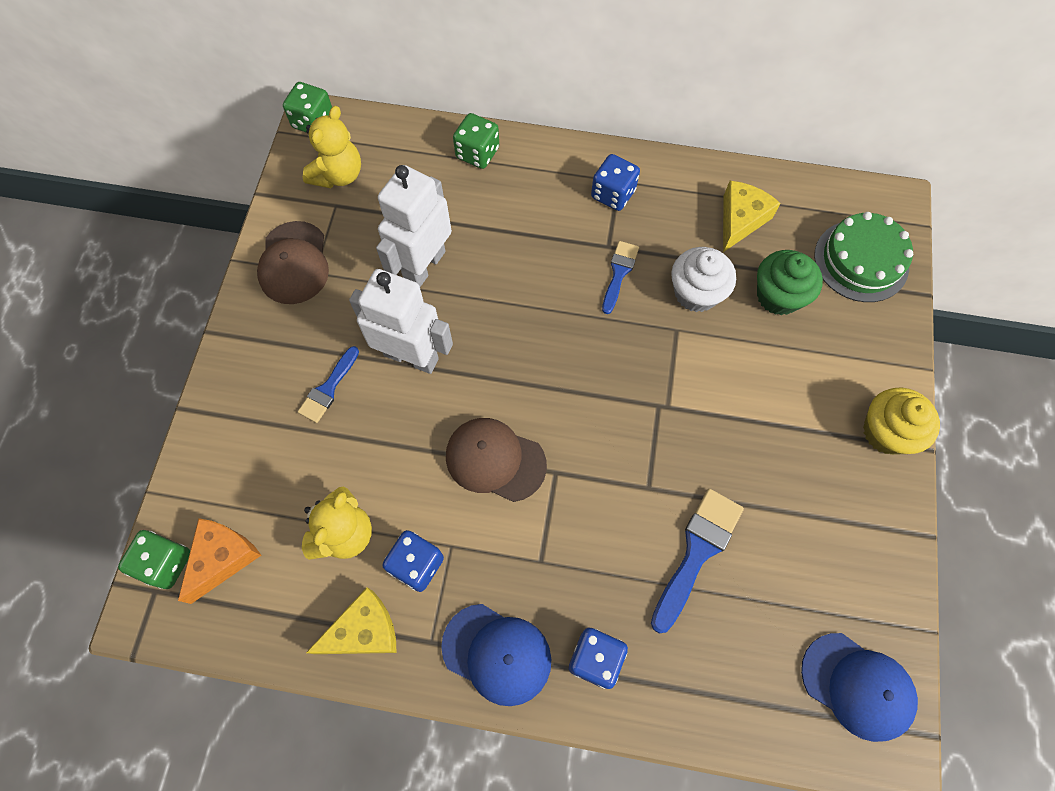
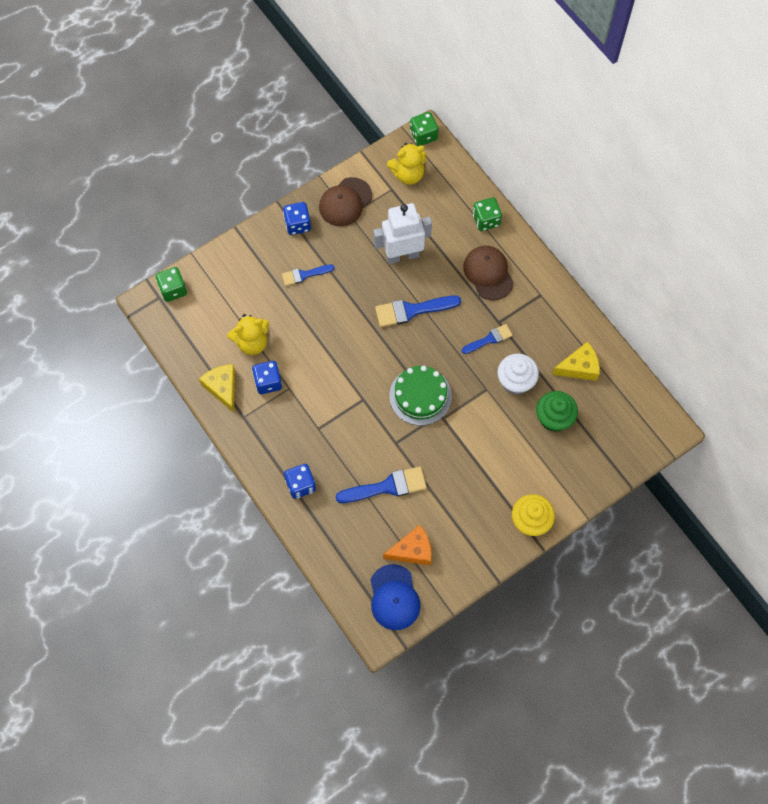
camera: 45 degrees right, 0 degrees up
(223, 558) = (196, 308): orange cheese -> orange cheese (412, 550)
(364, 631) = (222, 388): yellow cheese -> yellow cheese turned 135 degrees counterclockwise
(411, 356) = (354, 292): white robot -> none
(495, 460) = (343, 370): brown cap -> brown cap (488, 273)
(497, 653) = (264, 446): blue cap -> none
(501, 317) = (412, 310): none -> blue brush
(613, 194) = (530, 299): blue dice -> blue dice (297, 224)
(861, 261) = (616, 440): green cake -> green cake (420, 396)

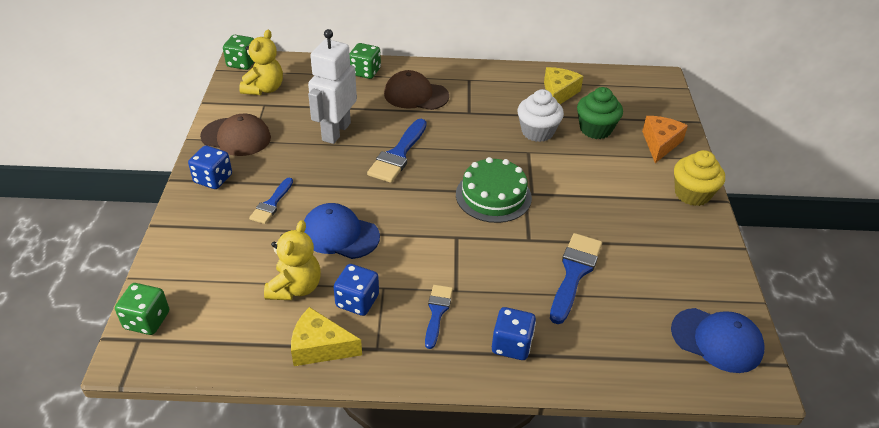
camera: 55 degrees left, 25 degrees down
(311, 333) = (340, 234): none -> blue cap
(345, 202) = (236, 137): brown cap -> brown cap turned 60 degrees counterclockwise
(412, 550) = (667, 294): orange cheese -> orange cheese (660, 143)
(489, 339) = (480, 125): blue brush -> blue brush (437, 312)

